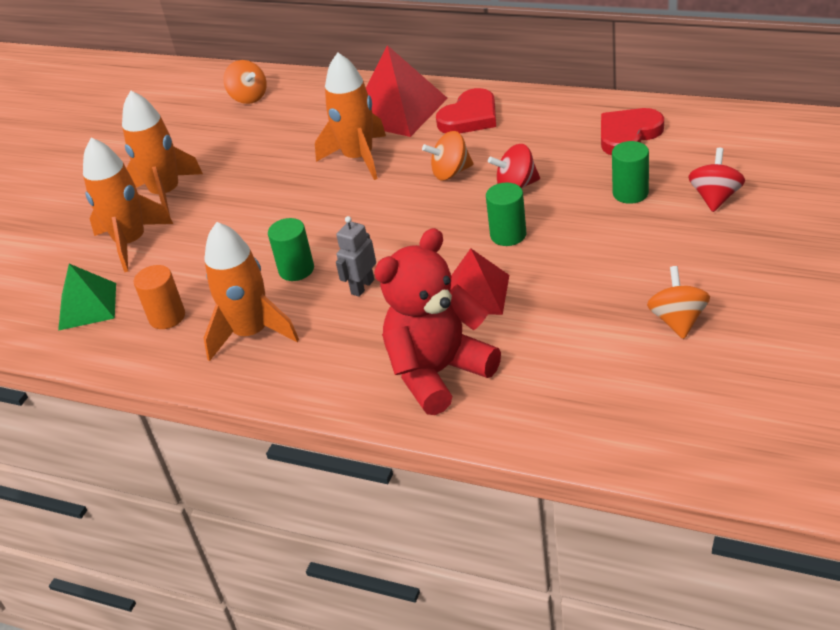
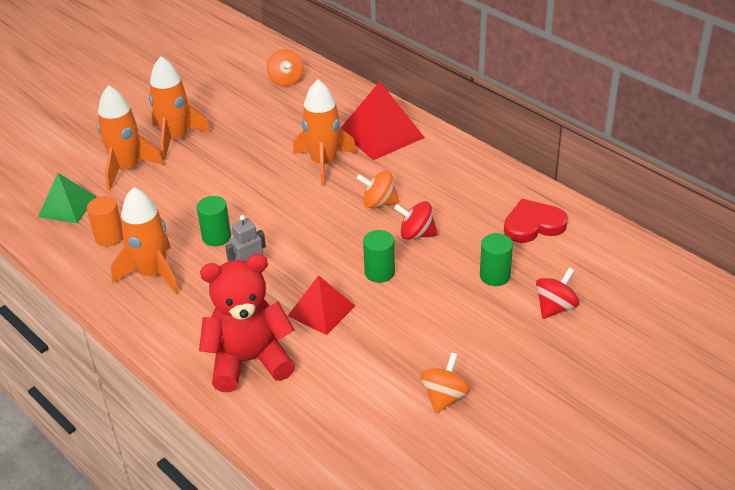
camera: 20 degrees right, 0 degrees up
(470, 117) = (428, 161): red heart -> none

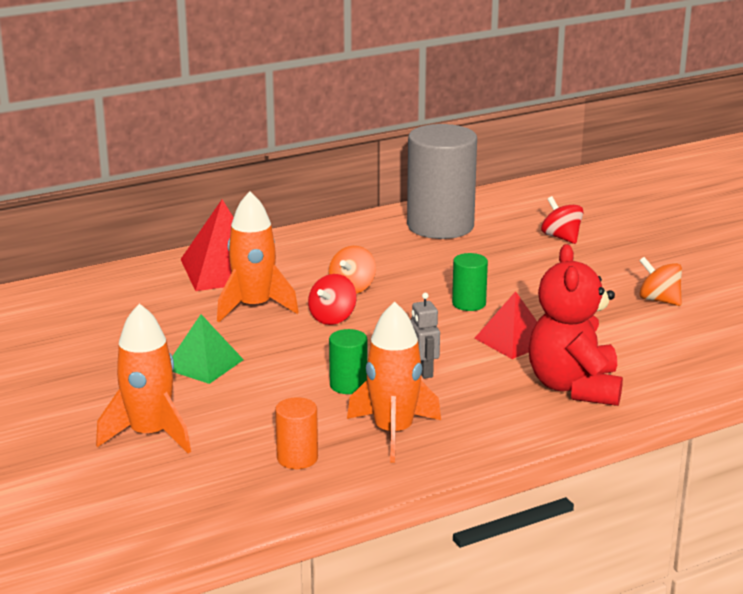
camera: 75 degrees left, 15 degrees down
(67, 206) = (201, 488): green pyramid -> green pyramid (203, 364)
(176, 138) = (111, 393): orange rocket -> none
(286, 80) = (52, 307): orange spinning top -> none
(416, 234) = (419, 278): red spinning top -> red spinning top (332, 318)
(495, 276) = (504, 254): green cylinder -> none
(533, 225) = (440, 226): red heart -> grey cylinder

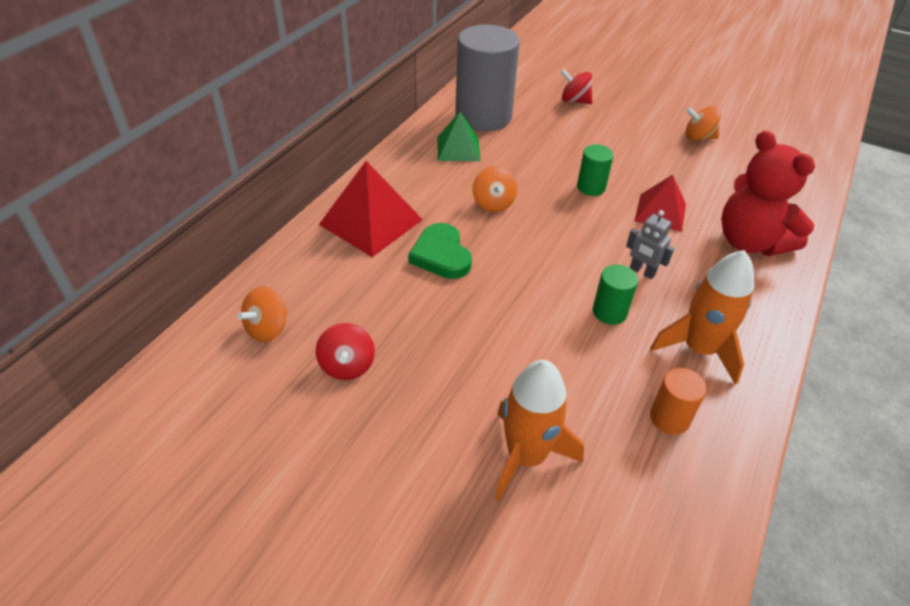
camera: 35 degrees left, 20 degrees up
(60, 307) = (268, 329): none -> orange spinning top
(203, 364) = (474, 342): green pyramid -> green pyramid (458, 148)
(254, 307) = (441, 255): orange rocket -> green heart
(332, 318) = (515, 242): red spinning top -> red spinning top (347, 366)

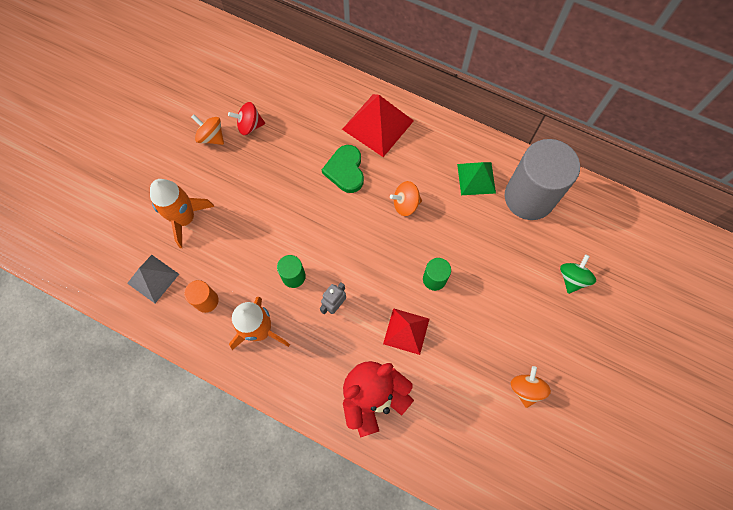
camera: 90 degrees right, 25 degrees up
(268, 329) = (277, 82): orange spinning top -> orange spinning top (211, 137)
(441, 255) = (345, 170): green heart -> green heart turned 75 degrees counterclockwise
(574, 101) = (572, 278): red spinning top -> green spinning top
(647, 502) = (153, 278): none -> grey pyramid

